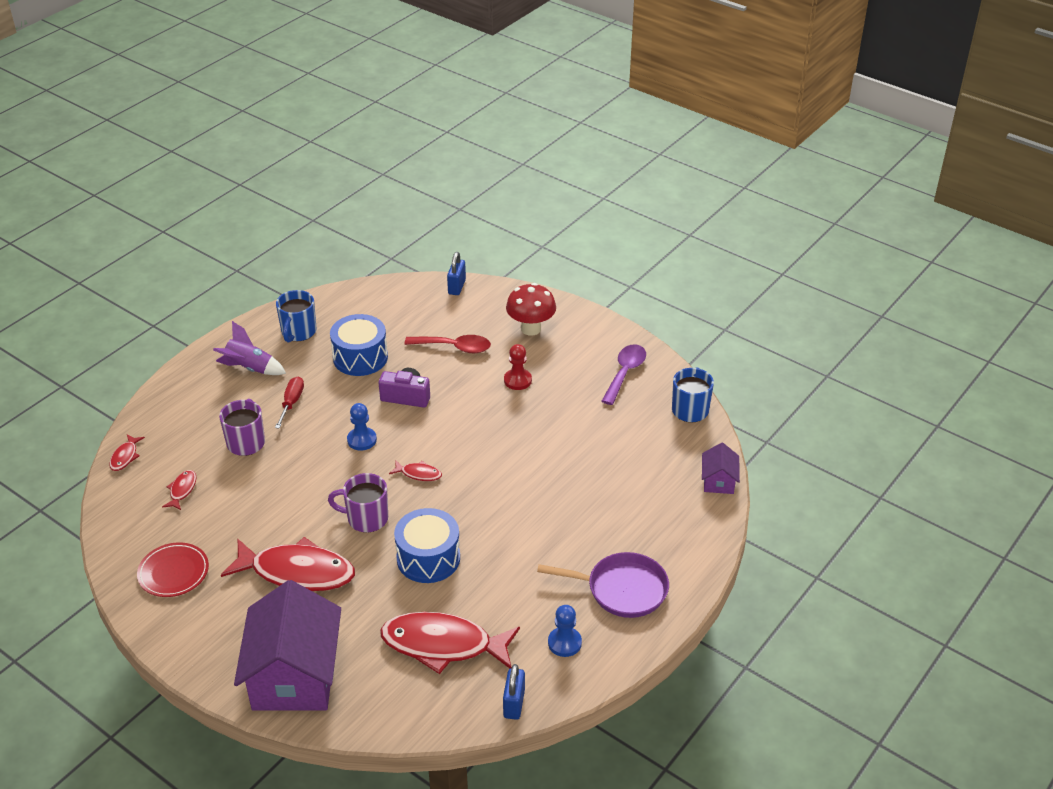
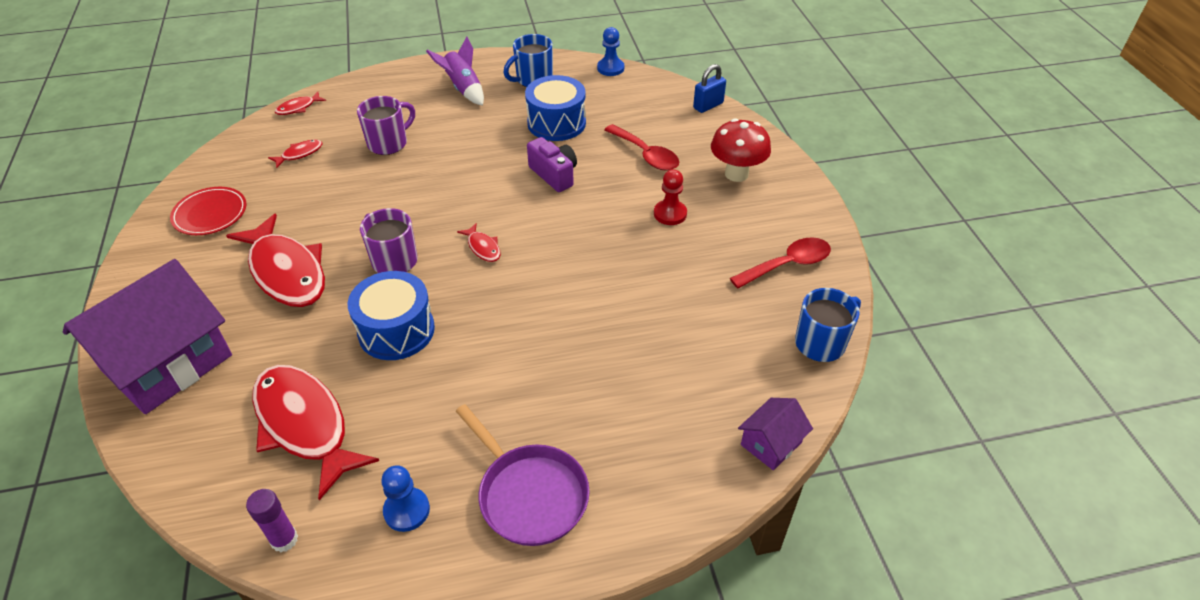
camera: 40 degrees right, 5 degrees up
(291, 403) = (459, 131): red screwdriver -> none
(362, 440) = (474, 191): blue pawn -> blue pawn (610, 68)
(514, 704) = (284, 540): blue padlock -> purple glue stick
(625, 373) = (788, 264): purple spoon -> red spoon

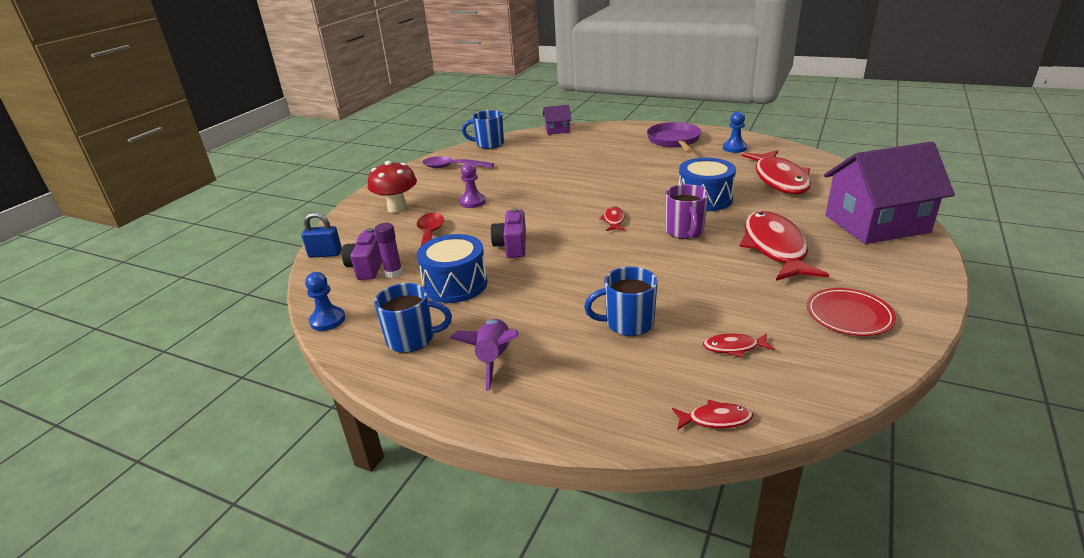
camera: 140 degrees left, 15 degrees down
(284, 540) = (798, 153): purple glue stick -> purple glue stick (394, 273)
(389, 143) = (628, 323): purple mug -> blue mug
(651, 109) = (367, 267): none -> purple camera
(670, 214) = (472, 202): red pawn -> purple pawn
(788, 264) = (452, 167): red spoon -> purple spoon

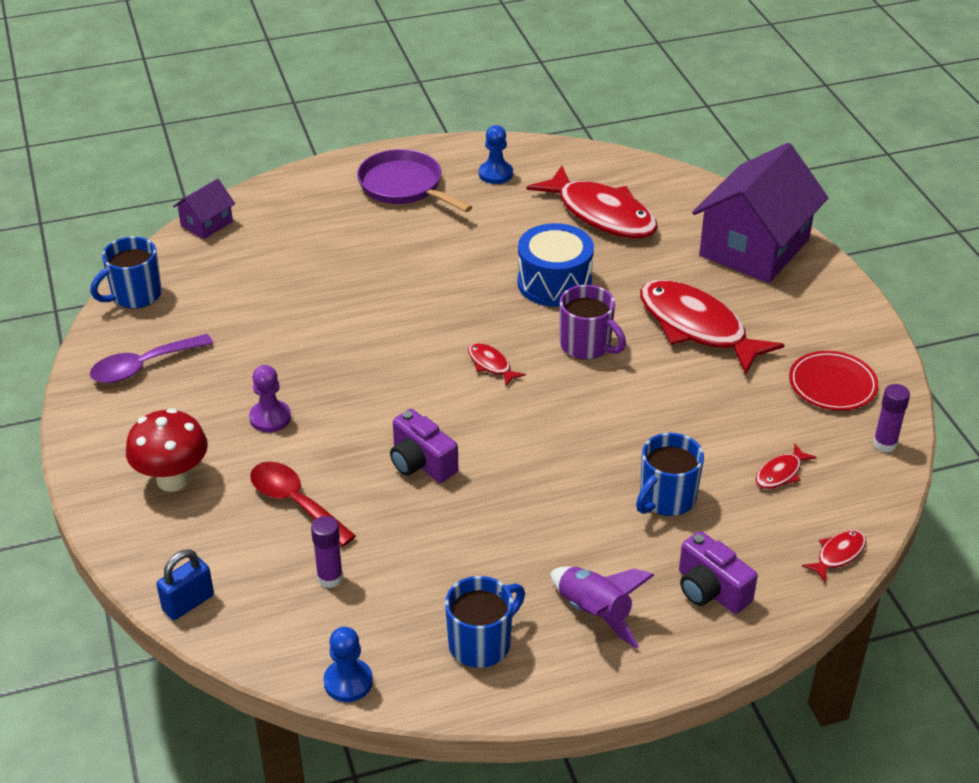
camera: 45 degrees left, 10 degrees up
(367, 267) = (281, 588): purple camera -> purple camera (710, 590)
(455, 284) = (429, 551): blue drum -> none
(853, 369) = (884, 444): none -> purple glue stick

